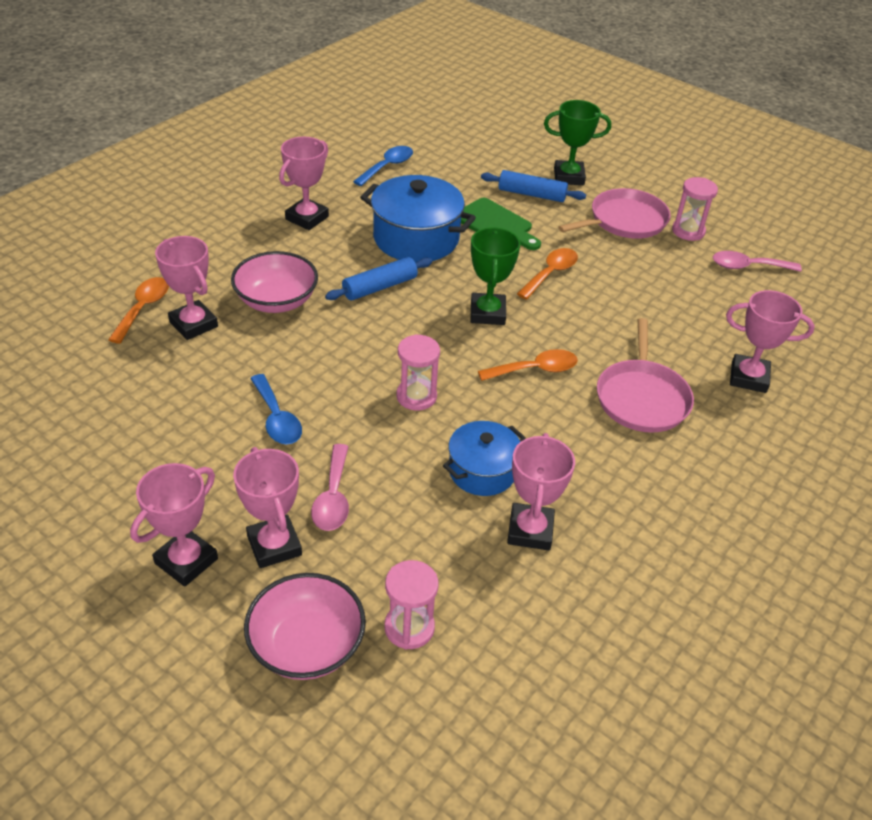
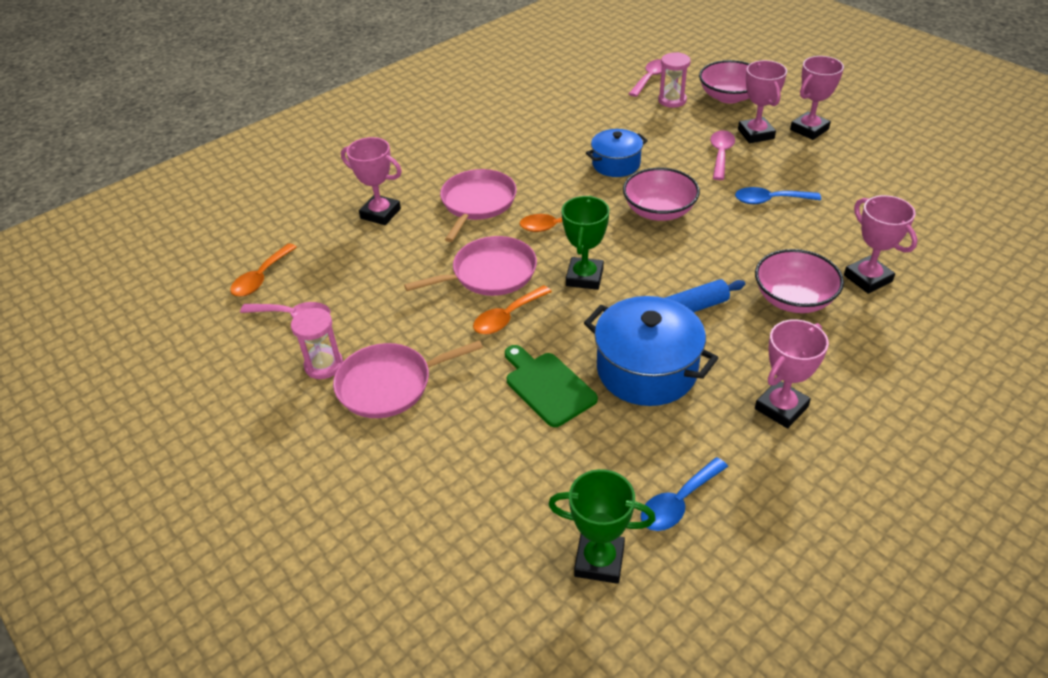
camera: 165 degrees left, 0 degrees up
(143, 308) = (925, 297): orange spoon -> orange spoon (261, 278)
(277, 419) = (769, 200): blue spoon -> blue spoon turned 75 degrees counterclockwise
(416, 396) = (659, 211): pink hourglass -> pink bowl
(454, 699) = (650, 78): none -> pink spoon
(530, 531) = (592, 134): pink trophy -> none
(531, 194) = (486, 435): blue rolling pin -> none
(569, 177) = (423, 467): green trophy -> green trophy (599, 560)
(586, 313) = (490, 273): none -> pink pan

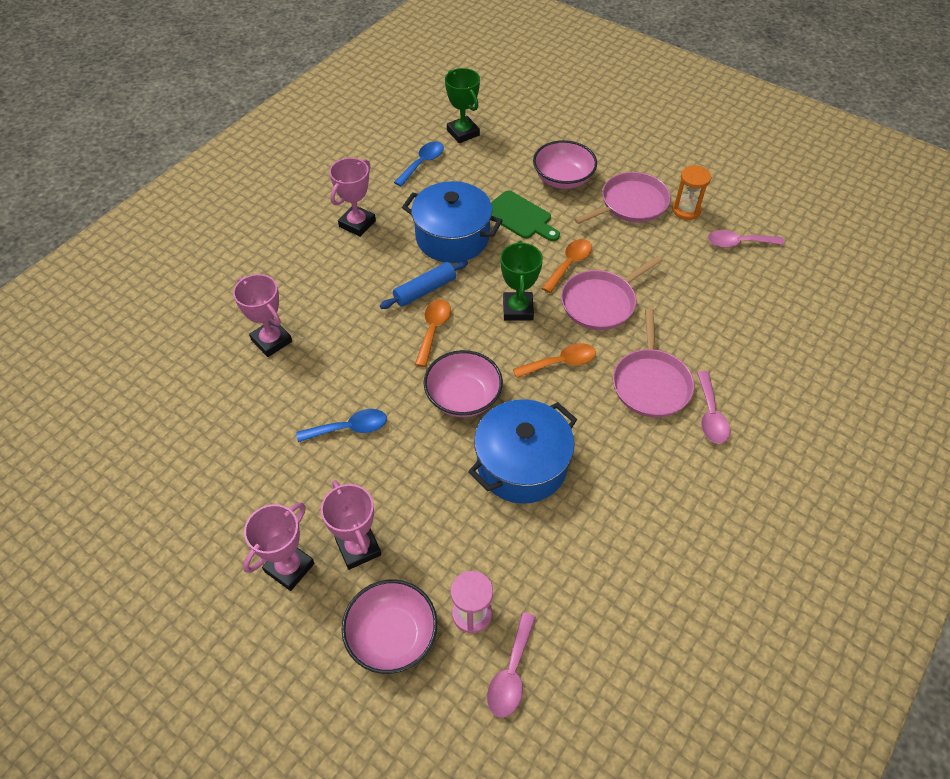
camera: 165 degrees right, 10 degrees up
(261, 278) = (793, 272): orange spoon -> orange spoon (433, 329)
(324, 365) = (686, 210): pink hourglass -> orange hourglass
(380, 213) = (739, 356): pink trophy -> none
(599, 560) = (463, 133): green trophy -> green trophy turned 60 degrees clockwise
(616, 164) = (522, 465): blue pot -> blue pot, size x1.61
(720, 154) = (402, 500): pink spoon -> pink spoon (710, 415)
(793, 299) = (339, 311): pink bowl -> pink bowl (563, 179)

